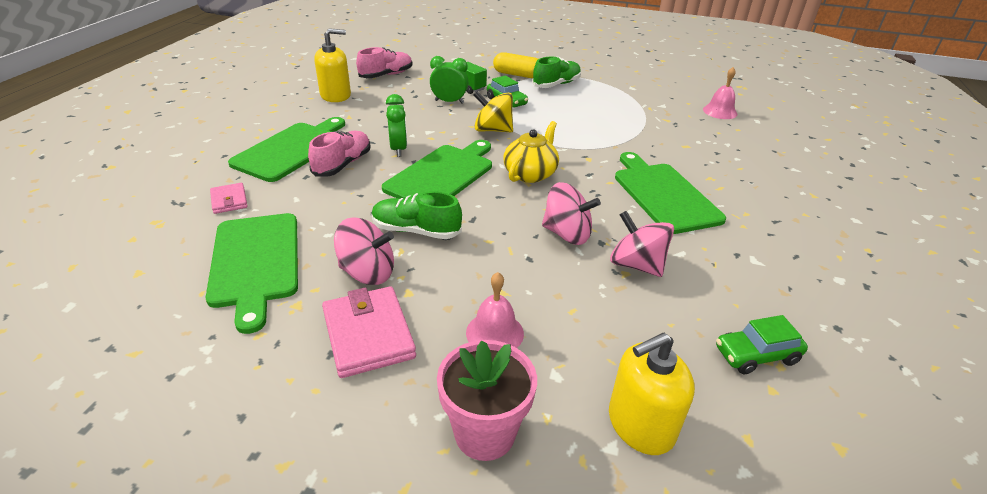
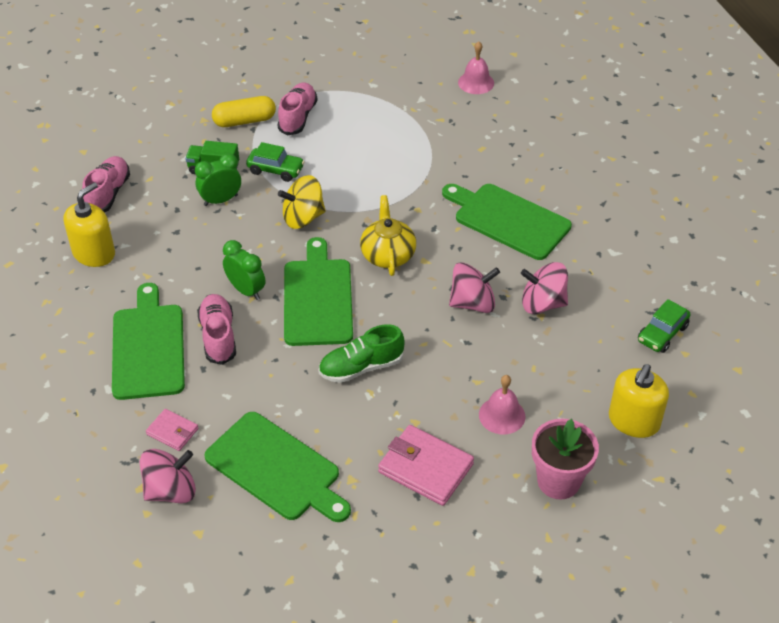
camera: 35 degrees left, 10 degrees up
(367, 273) = (369, 424): pink spinning top -> pink spinning top (171, 491)
(556, 84) = (297, 117): green shoe -> pink shoe

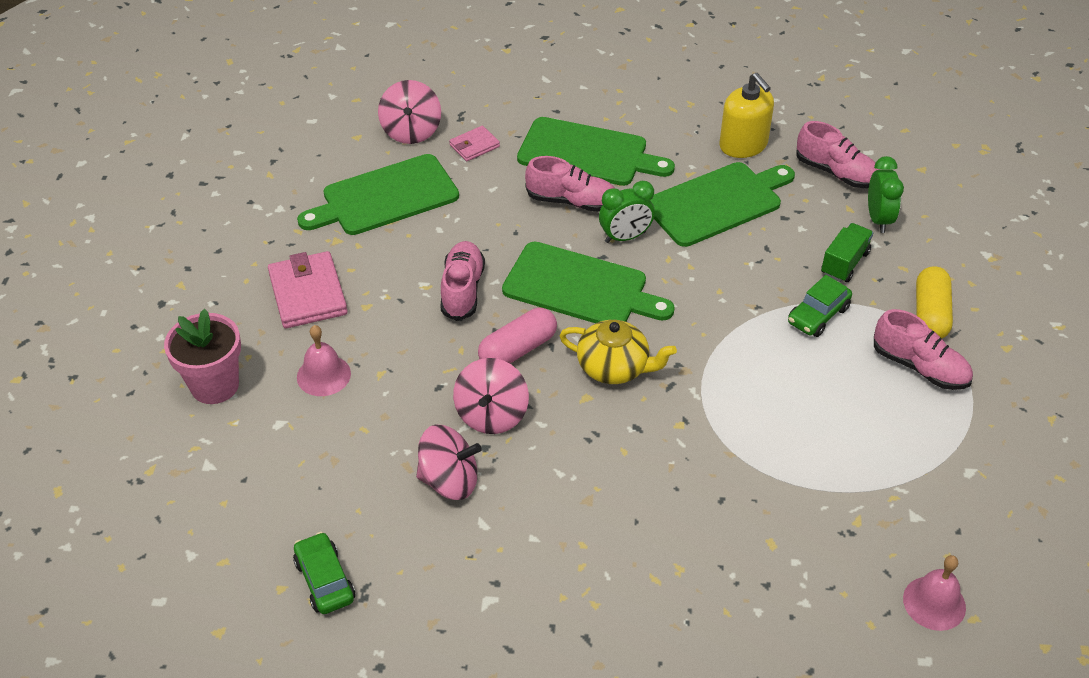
camera: 115 degrees right, 0 degrees up
(221, 200) = (783, 255): green clock -> green clock (878, 219)
(303, 218) = (717, 314): yellow spinning top -> none
(361, 367) = (462, 290): green shoe -> pink shoe
(403, 311) = (518, 349): none -> pink capsule
(425, 468) = (308, 294): pink wallet -> pink wallet turned 75 degrees counterclockwise
(508, 220) = (611, 510): green cutting board -> green cutting board (717, 202)
(542, 303) = (449, 480): pink spinning top -> pink spinning top turned 60 degrees clockwise
(634, 421) = (231, 484): yellow soap dispenser -> none

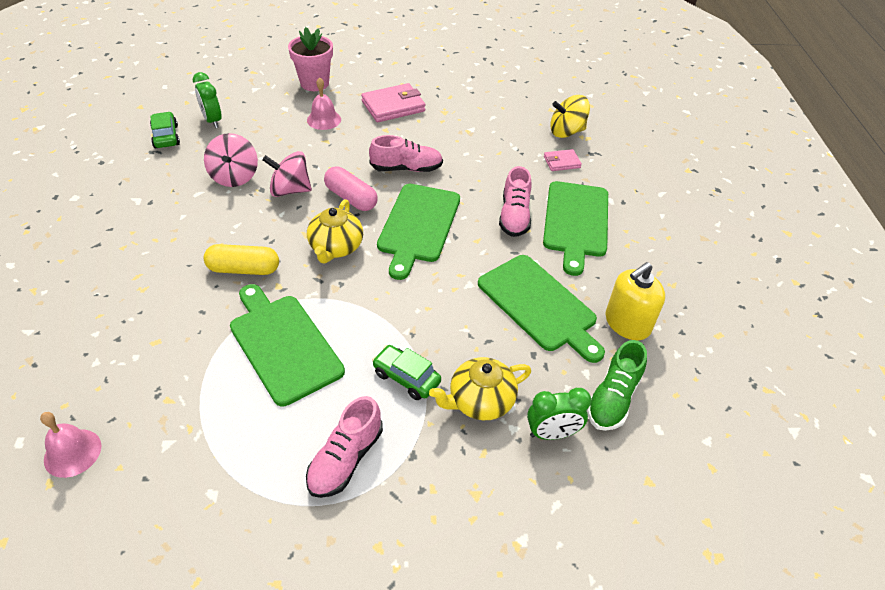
camera: 80 degrees right, 0 degrees up
(324, 580) = (166, 136): green car -> green car turned 75 degrees counterclockwise
(385, 197) = (492, 127): green cutting board -> green cutting board (283, 345)
(411, 131) = (566, 132): pink spinning top -> yellow spinning top
(474, 146) = (561, 162): pink wallet -> pink wallet turned 60 degrees counterclockwise
(625, 237) = (480, 248): green clock -> green clock (212, 121)
(836, 173) = (613, 398): pink shoe -> green shoe
(844, 263) = (480, 401): green truck -> yellow teapot
(930, 314) = (419, 473): yellow capsule -> yellow capsule (244, 269)

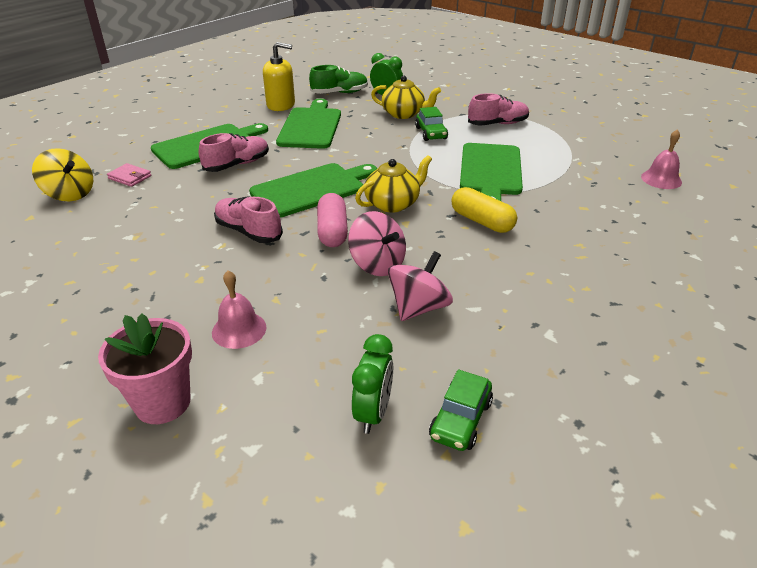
camera: 135 degrees left, 10 degrees down
(393, 106) = (143, 303): pink wallet -> none

